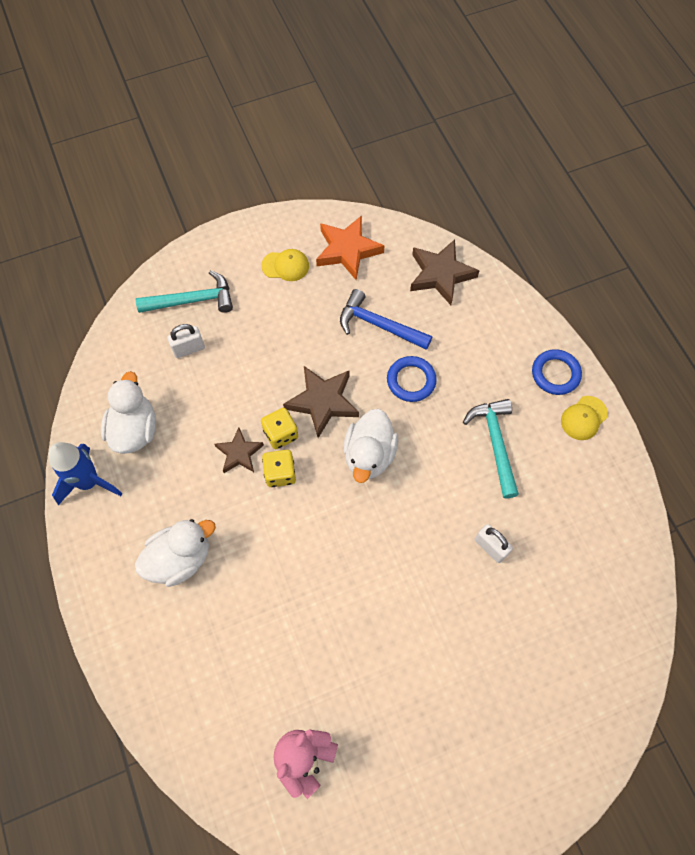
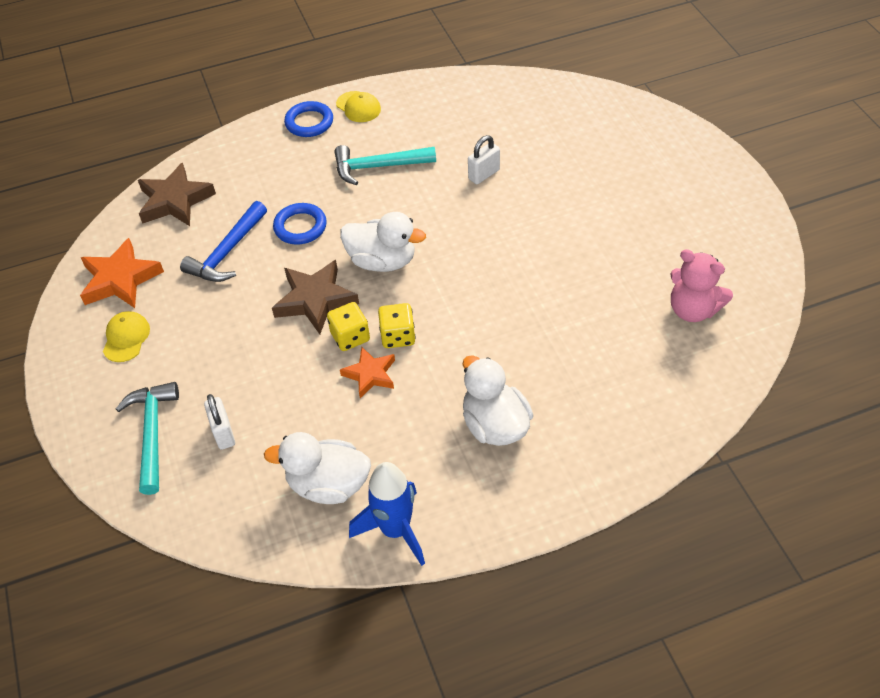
camera: 85 degrees left, 15 degrees down
(239, 453) = (370, 374): brown star -> orange star

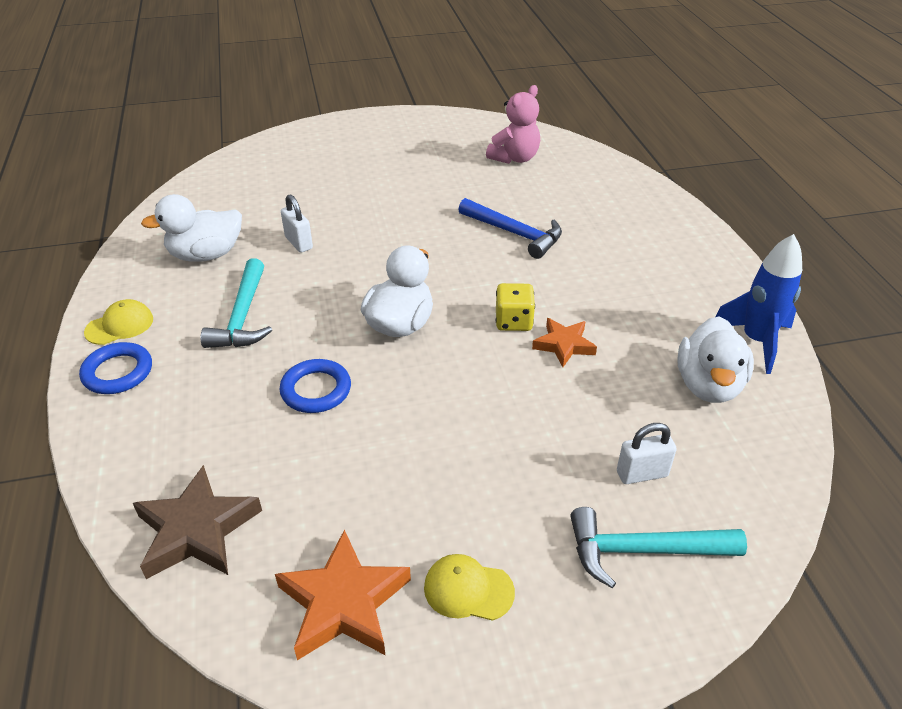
camera: 85 degrees left, 10 degrees down
(227, 252) = (333, 466): blue hammer -> blue hammer (514, 233)
(315, 300) = (445, 382): brown star -> none
(350, 337) = (508, 357): yellow dice -> none
(495, 425) = (631, 270): white duck -> white duck (206, 255)

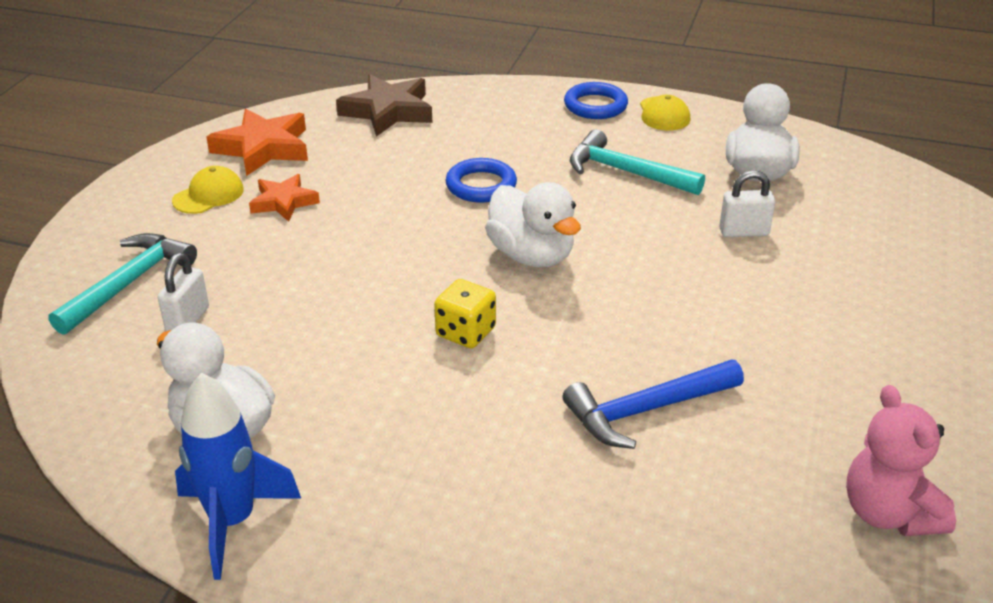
camera: 120 degrees right, 5 degrees down
(564, 345) = (393, 352): orange star -> orange star (284, 202)

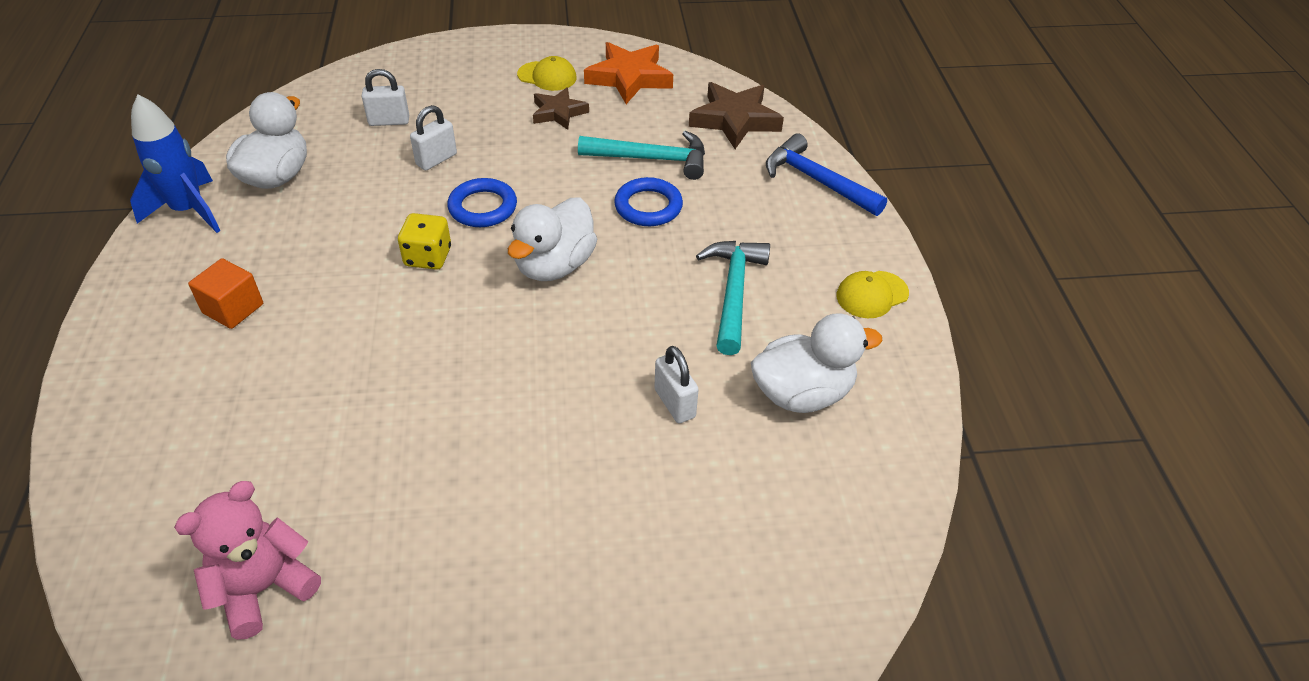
camera: 65 degrees right, 10 degrees up
(128, 283) = (420, 83): turquoise hammer -> turquoise hammer (651, 159)
(284, 202) = (558, 113): orange star -> brown star
(297, 298) = (436, 159): none -> white padlock
(462, 496) = (233, 308): none -> orange cube
(595, 106) = (848, 241): blue ring -> blue ring (483, 207)
(646, 410) = (361, 389): blue hammer -> blue hammer (817, 181)

